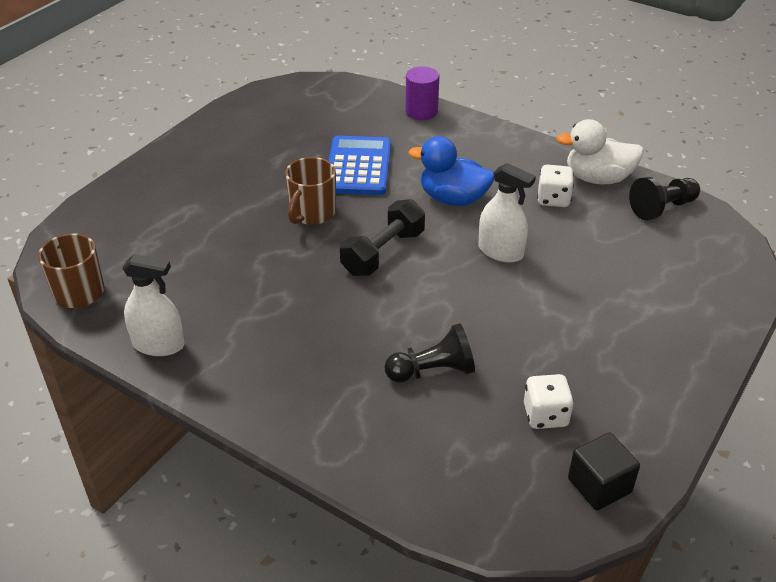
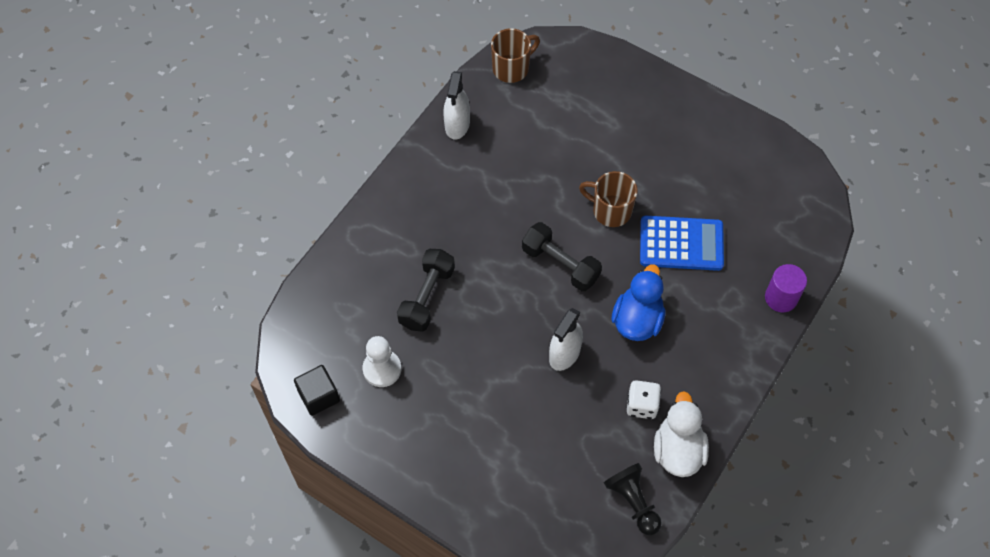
camera: 90 degrees right, 20 degrees up
(433, 371) = (427, 297): black pawn -> black dumbbell
(545, 415) = (382, 369): white dice -> white pawn

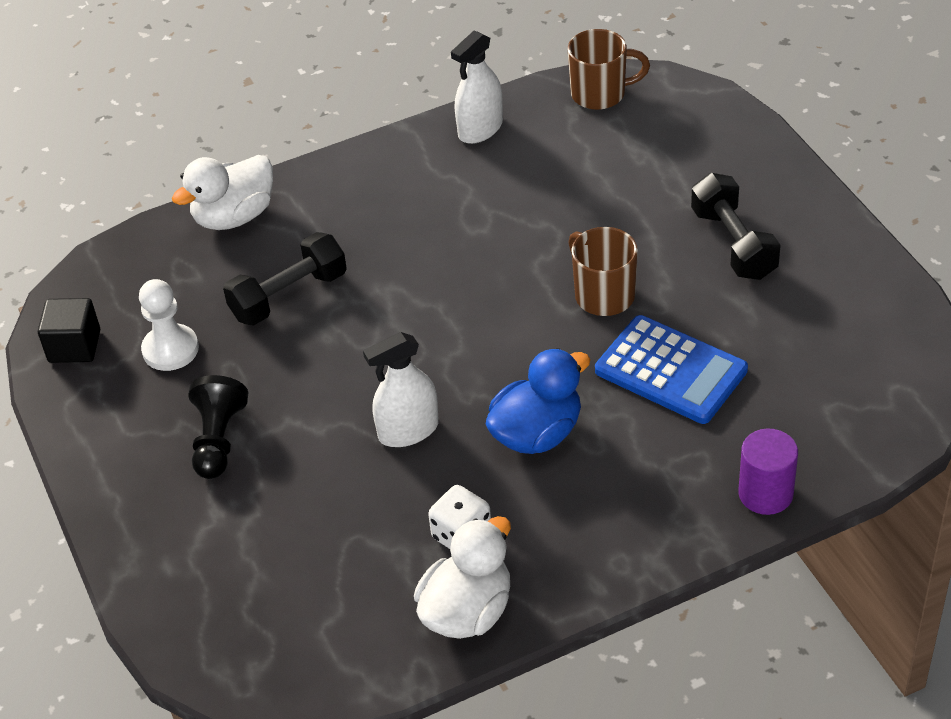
camera: 35 degrees right, 15 degrees down
(349, 256) = (234, 216): none -> white duck
(560, 264) = (486, 328): black dumbbell -> black dumbbell (734, 243)
(633, 502) = (356, 644): black pawn -> black pawn (218, 440)

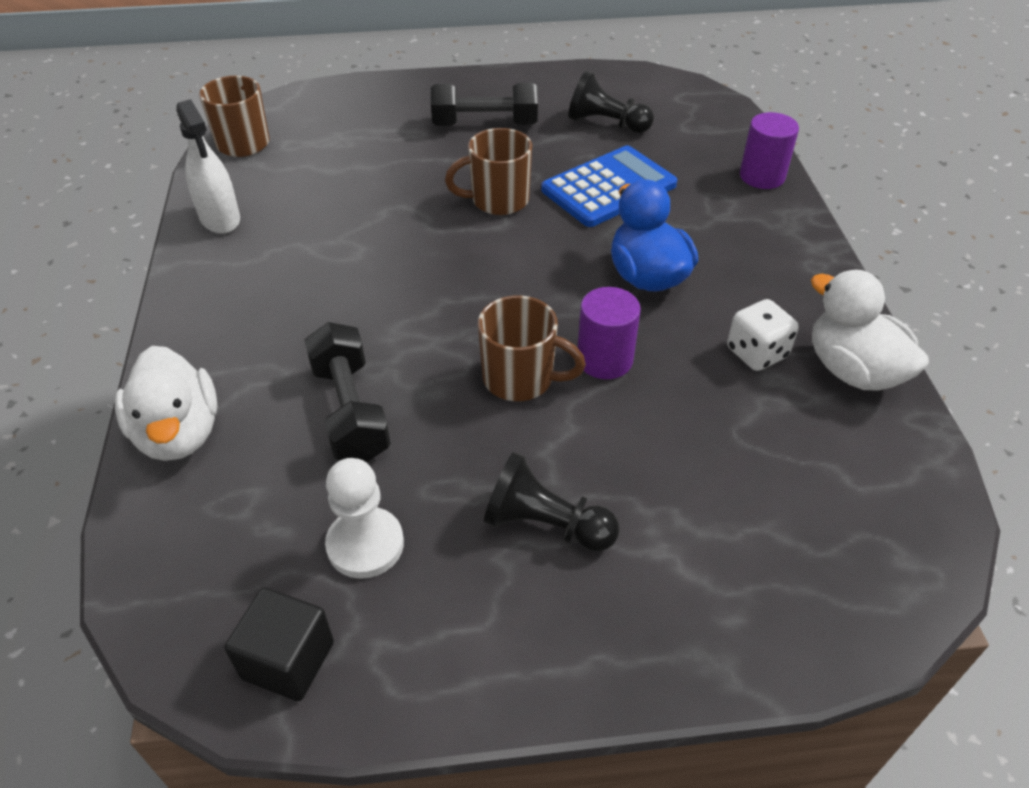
camera: 75 degrees left, 0 degrees up
(363, 383) = (520, 379): none -> brown mug
(408, 430) = (604, 359): white spray bottle -> purple cylinder
(795, 338) = (606, 124): none -> black pawn

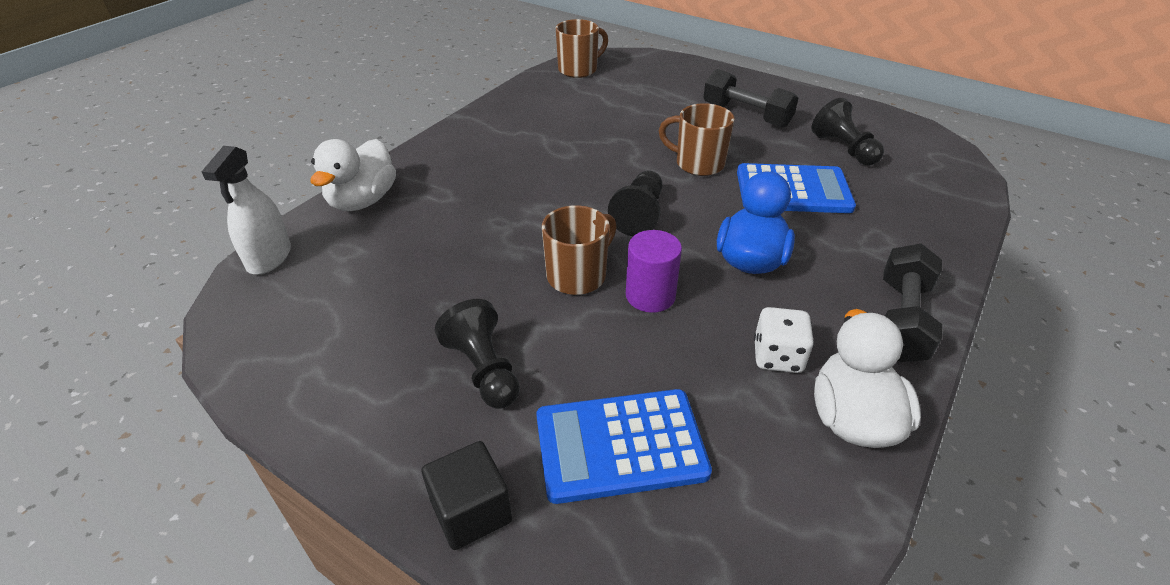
camera: 40 degrees right, 5 degrees down
(220, 218) = (516, 103): white spray bottle -> white spray bottle (269, 257)
(288, 660) = (267, 345): black cube -> black cube (471, 511)
(351, 411) = (457, 237): black dumbbell -> black dumbbell (901, 320)
(365, 544) = (375, 313): white pawn -> none
(505, 284) = (639, 215): none -> black pawn
(520, 379) = (578, 275): brown mug -> brown mug turned 105 degrees counterclockwise
(729, 507) = (620, 445): none -> blue calculator
(762, 176) = (944, 238): purple cylinder -> none

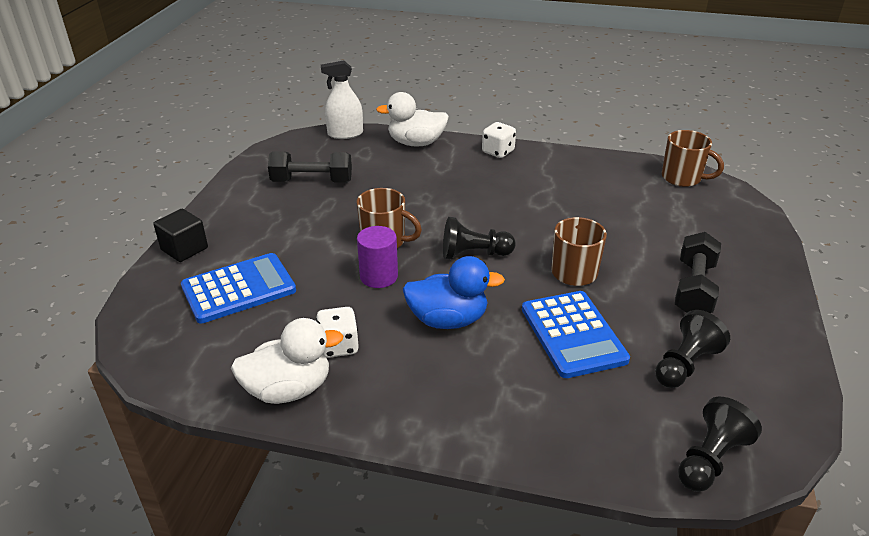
camera: 70 degrees right, 5 degrees down
(442, 148) = (498, 152): none -> white dice
(484, 370) = (282, 227): black pawn -> black pawn (710, 459)
(620, 445) = (239, 289): blue calculator -> blue calculator turned 90 degrees clockwise
(901, 320) = (412, 415): black dumbbell -> black dumbbell (312, 181)

